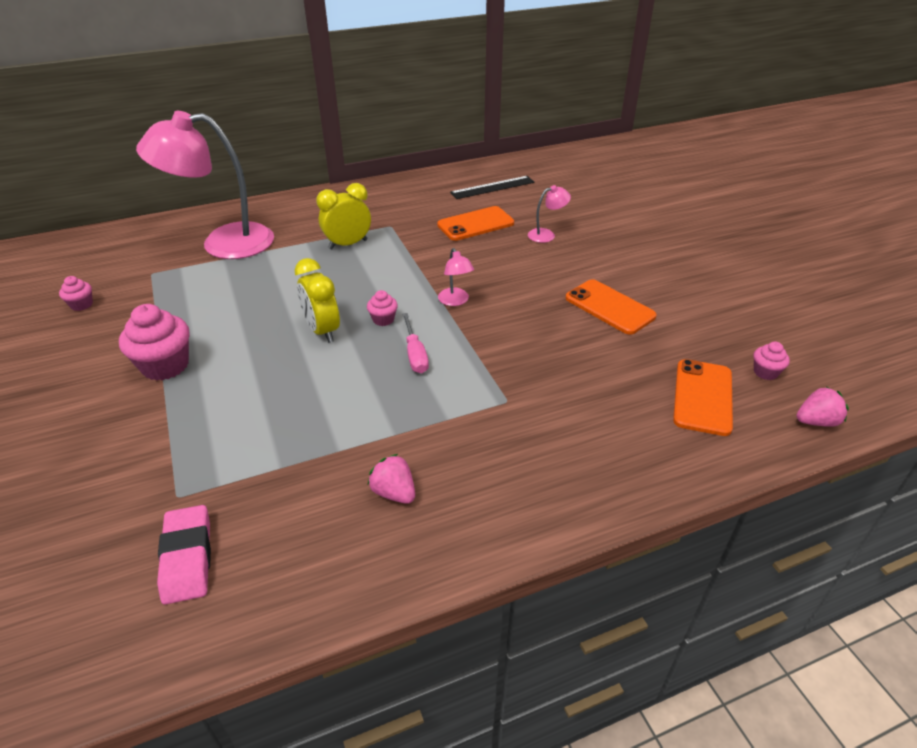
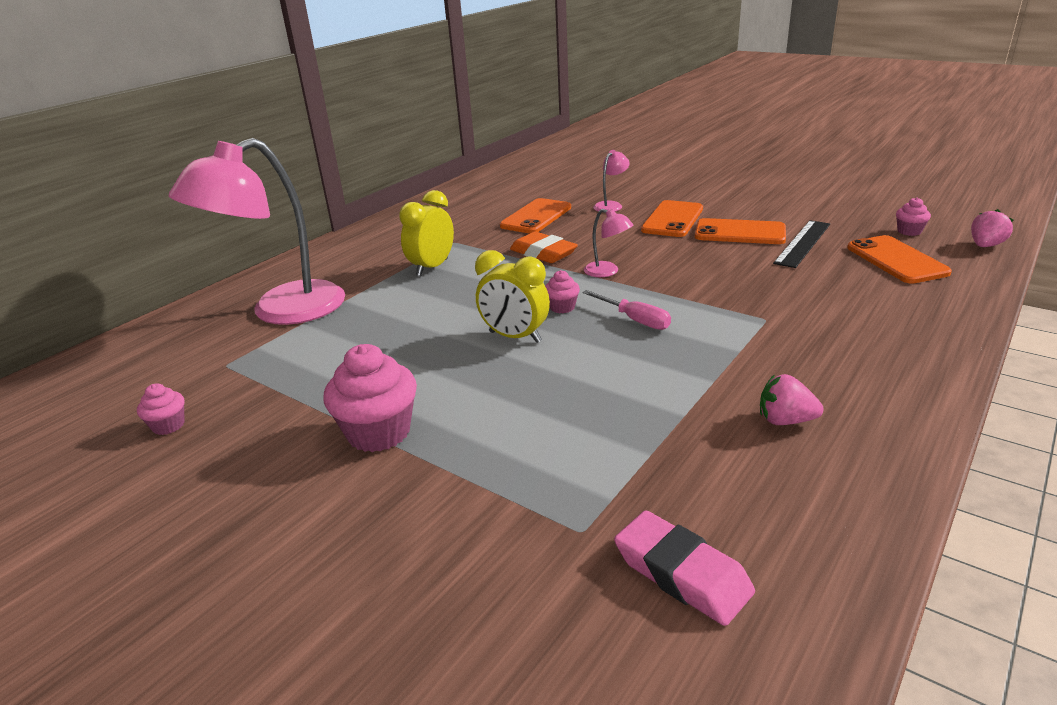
camera: 30 degrees left, 10 degrees down
(434, 263) = (543, 253): none -> orange eraser
(492, 187) = (510, 189): black ruler -> black ruler (803, 243)
(574, 270) = (673, 219): none -> orange phone

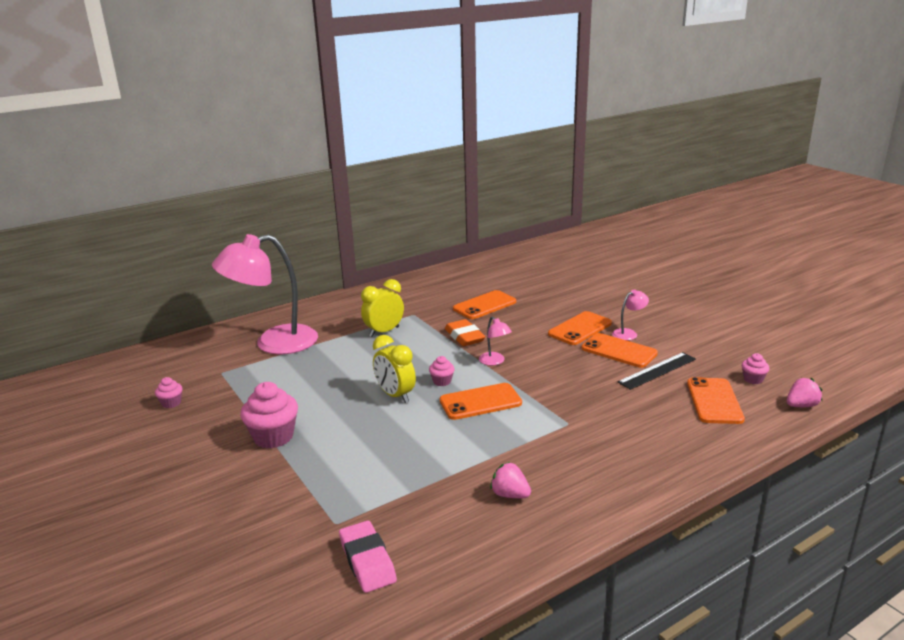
camera: 20 degrees right, 5 degrees down
(611, 205) = (546, 306): pink lamp -> pink lamp (628, 333)
(635, 320) = (480, 402): pink screwdriver -> orange phone

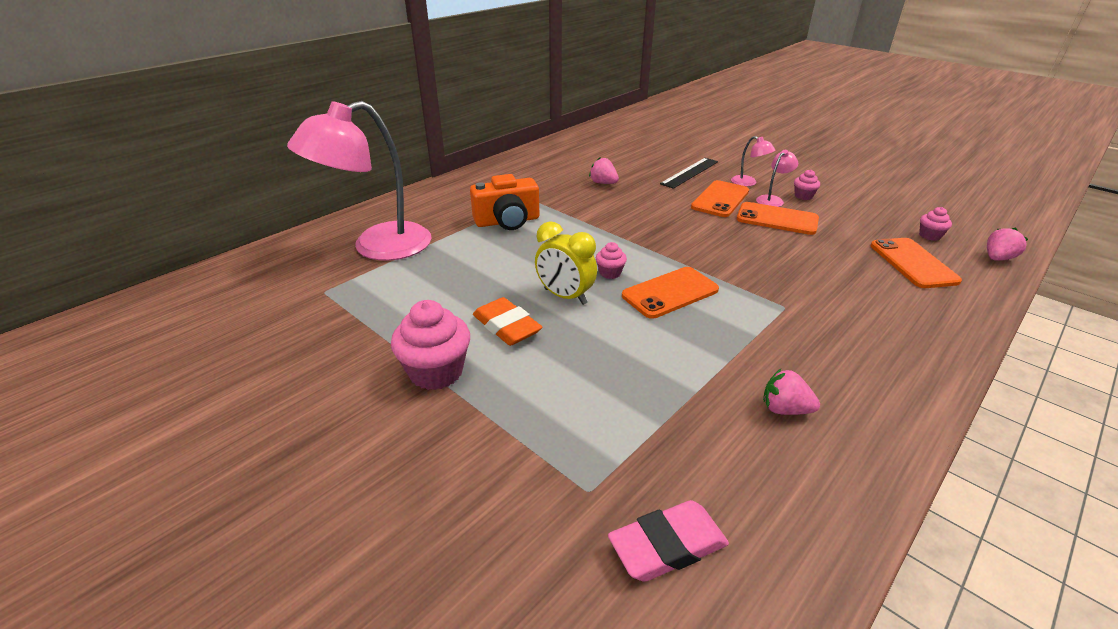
camera: 15 degrees left, 10 degrees up
(171, 403) = (269, 341): pink cupcake -> pink cupcake (803, 196)
(367, 561) = (667, 546): pink eraser -> pink eraser turned 75 degrees counterclockwise
(384, 332) = (507, 221): yellow clock -> orange camera
(464, 337) = (603, 219): orange eraser -> orange eraser (506, 327)
(484, 305) = (603, 183): orange phone -> pink strawberry
(495, 361) = (655, 243): pink lamp -> pink lamp (748, 183)
(657, 370) = (831, 236): black ruler -> black ruler (690, 172)

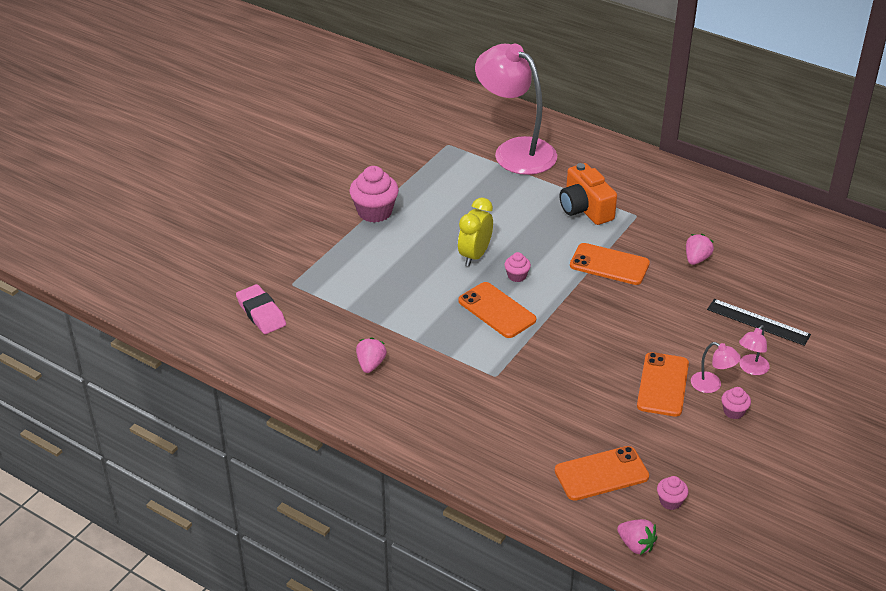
camera: 80 degrees right, 5 degrees up
(506, 327) = (429, 233): orange eraser -> none
(720, 199) = (694, 344): orange phone -> orange phone (609, 265)

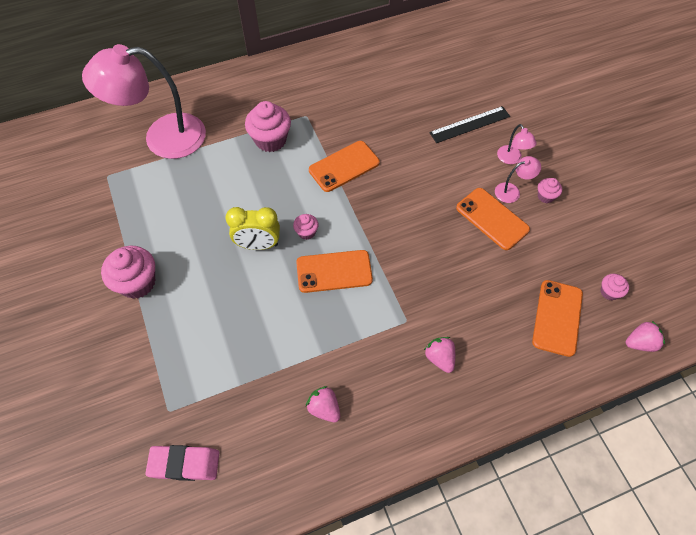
camera: 55 degrees left, 20 degrees up
(475, 255) = (258, 245): yellow clock -> yellow clock turned 60 degrees counterclockwise
(585, 209) = (270, 140): orange camera -> pink cupcake
(696, 259) = (381, 114): pink strawberry -> pink strawberry (439, 358)

